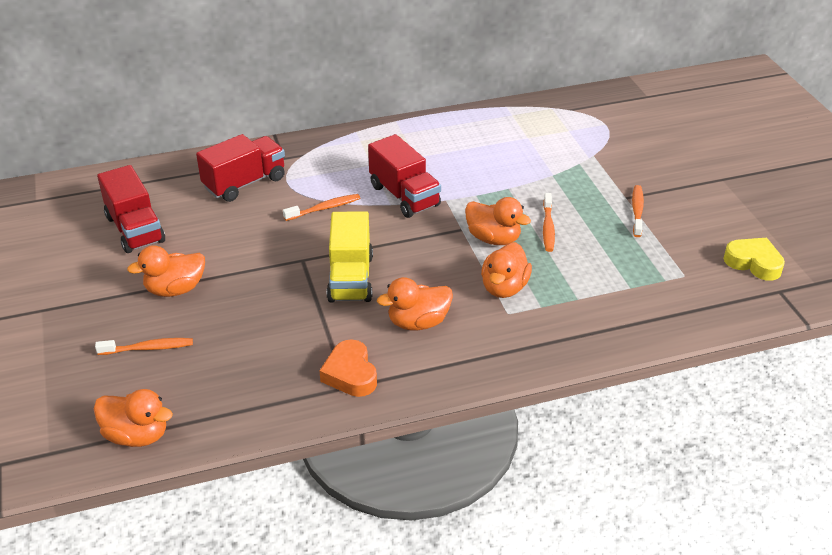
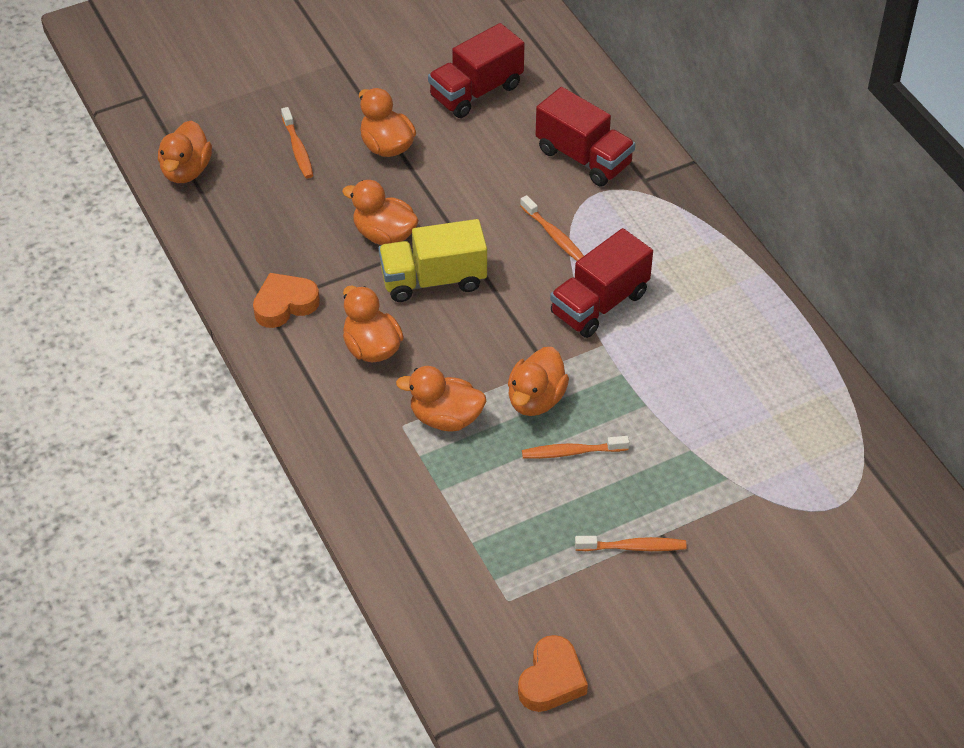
camera: 80 degrees right, 10 degrees up
(286, 302) = (384, 235): none -> orange duck
(753, 263) = (551, 680): yellow heart -> orange heart

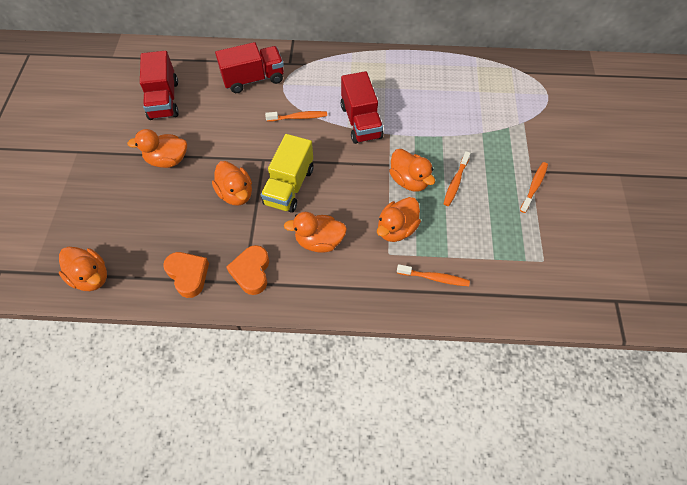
camera: 60 degrees left, 10 degrees up
(298, 149) = (129, 205): orange toothbrush -> orange toothbrush (434, 278)
(384, 235) = (236, 194): orange duck -> orange duck turned 90 degrees counterclockwise
(551, 680) = (607, 266): orange heart -> orange heart (188, 275)

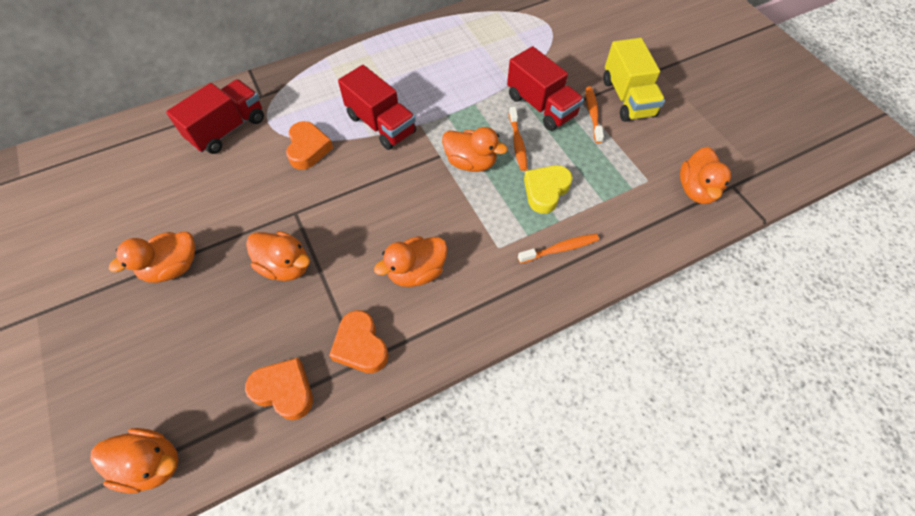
camera: 30 degrees left, 0 degrees up
(164, 100) = (125, 199): red truck -> red truck (541, 106)
(289, 186) = (344, 228): yellow truck -> yellow truck (627, 98)
(298, 117) = (308, 149): orange toothbrush -> orange heart
(396, 229) = (490, 218): orange duck -> orange duck (696, 189)
(453, 229) = (545, 191): none -> yellow heart

